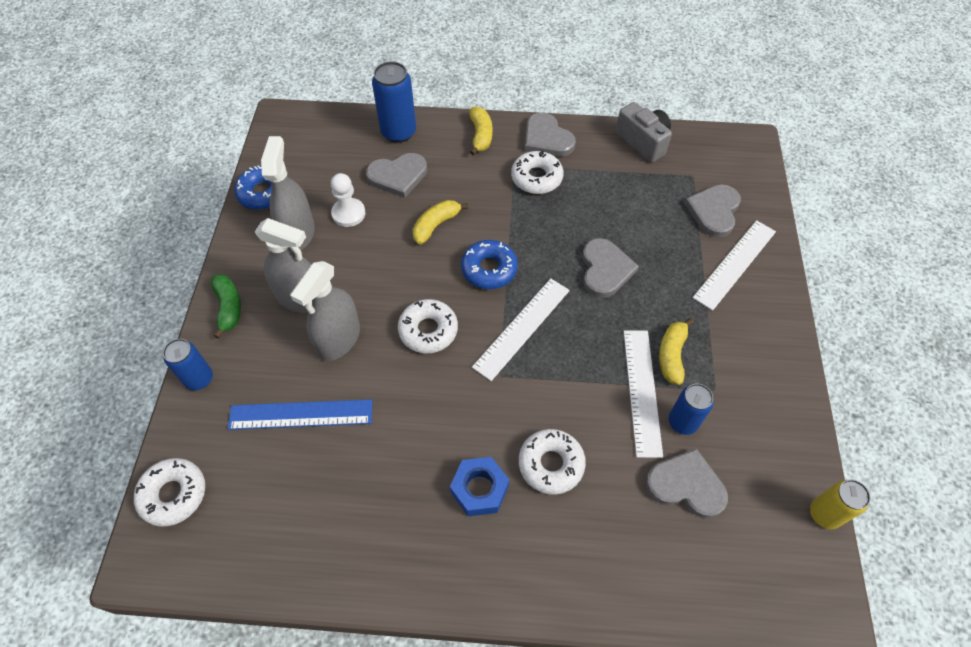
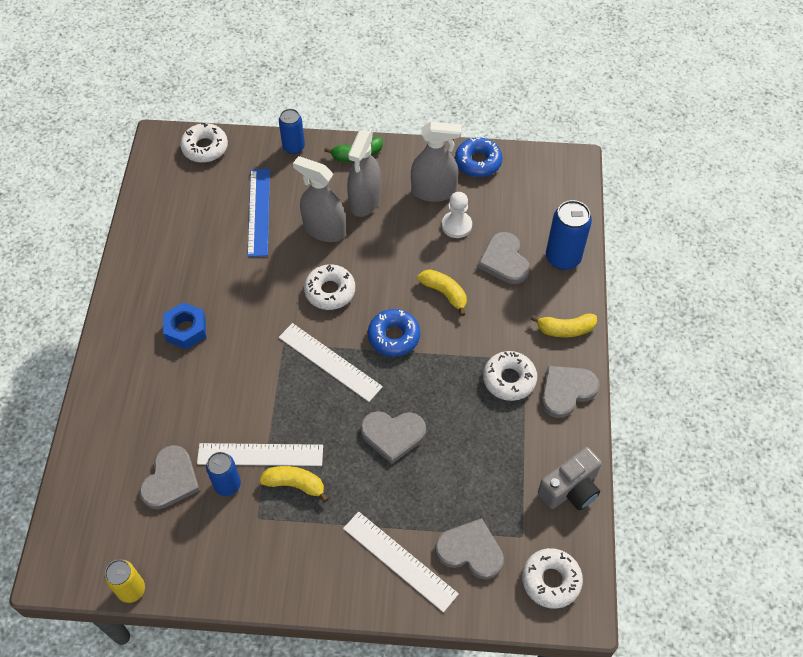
camera: 90 degrees right, 0 degrees up
(551, 464) = (200, 379): white donut -> white donut (551, 580)

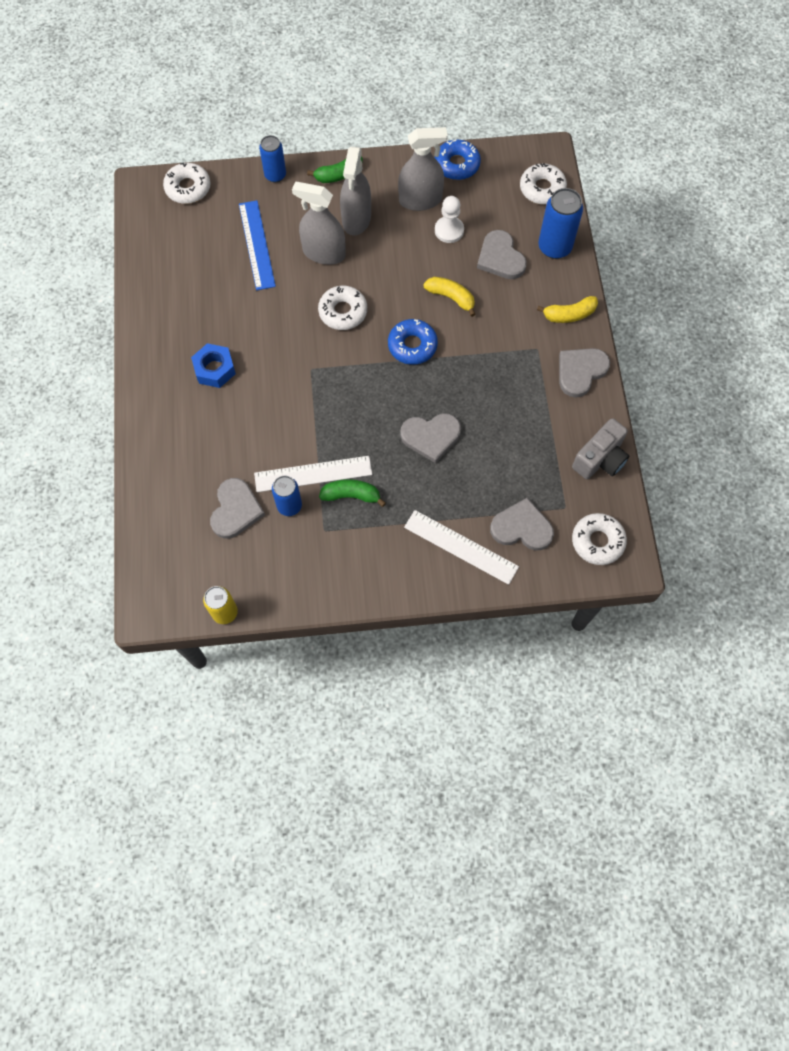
camera: 10 degrees left, 10 degrees up
(295, 484) = (351, 495): yellow banana -> green banana
(329, 362) = (357, 379): white ruler -> none
(509, 379) = (526, 369): white donut -> white donut (542, 189)

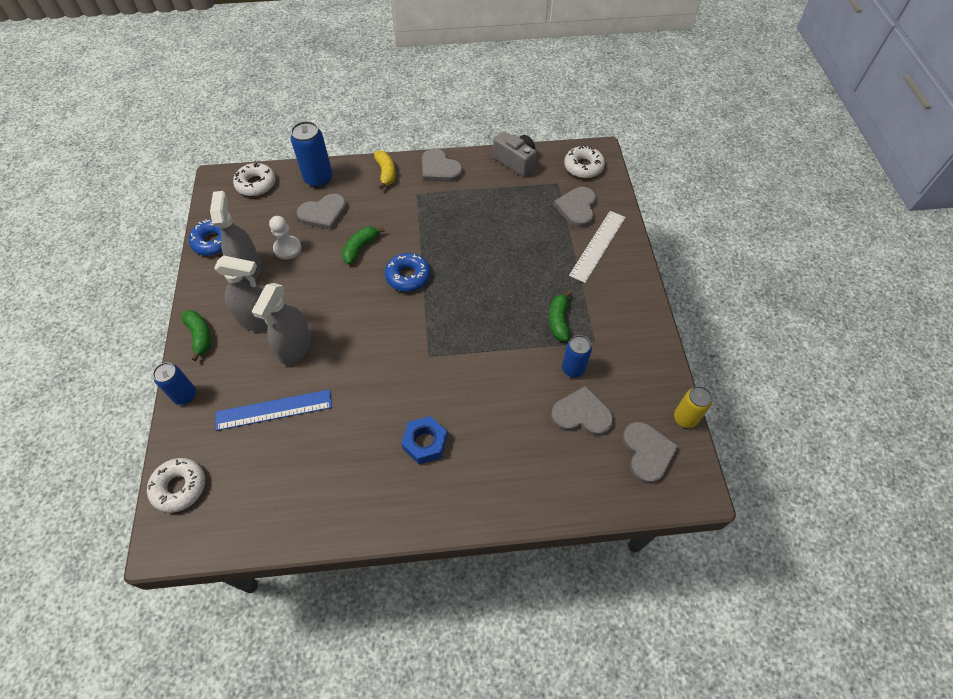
camera: 90 degrees left, 10 degrees down
(313, 474) = (540, 350): white ruler -> none
(343, 312) = (366, 330): white donut -> none
(431, 436) = (499, 264): grey heart -> grey heart (647, 453)
(451, 297) = (360, 248): yellow banana -> green banana

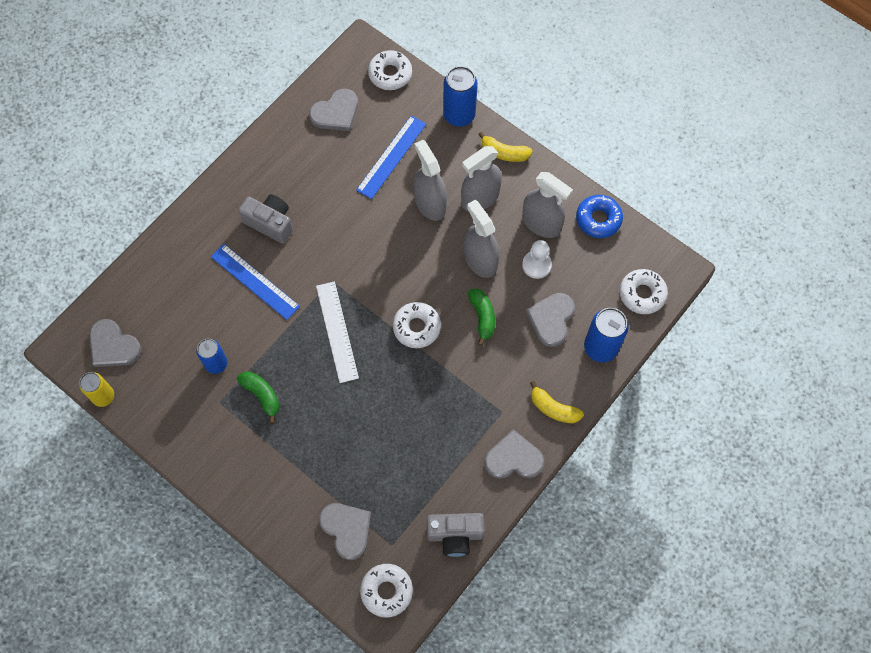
camera: 135 degrees right, 10 degrees up
(185, 395) = (459, 115): blue can -> blue can, size x1.51
(200, 336) = (504, 153): green banana -> yellow banana
(315, 281) = (480, 260): none -> grey spray bottle
(408, 276) = (416, 327): blue donut -> white donut
(425, 443) = (270, 223): blue nut -> grey camera
(485, 405) = (255, 281): none -> blue ruler
(581, 414) = (181, 334): grey heart -> grey heart (336, 113)
(598, 246) = (292, 501): white ruler -> white ruler (336, 331)

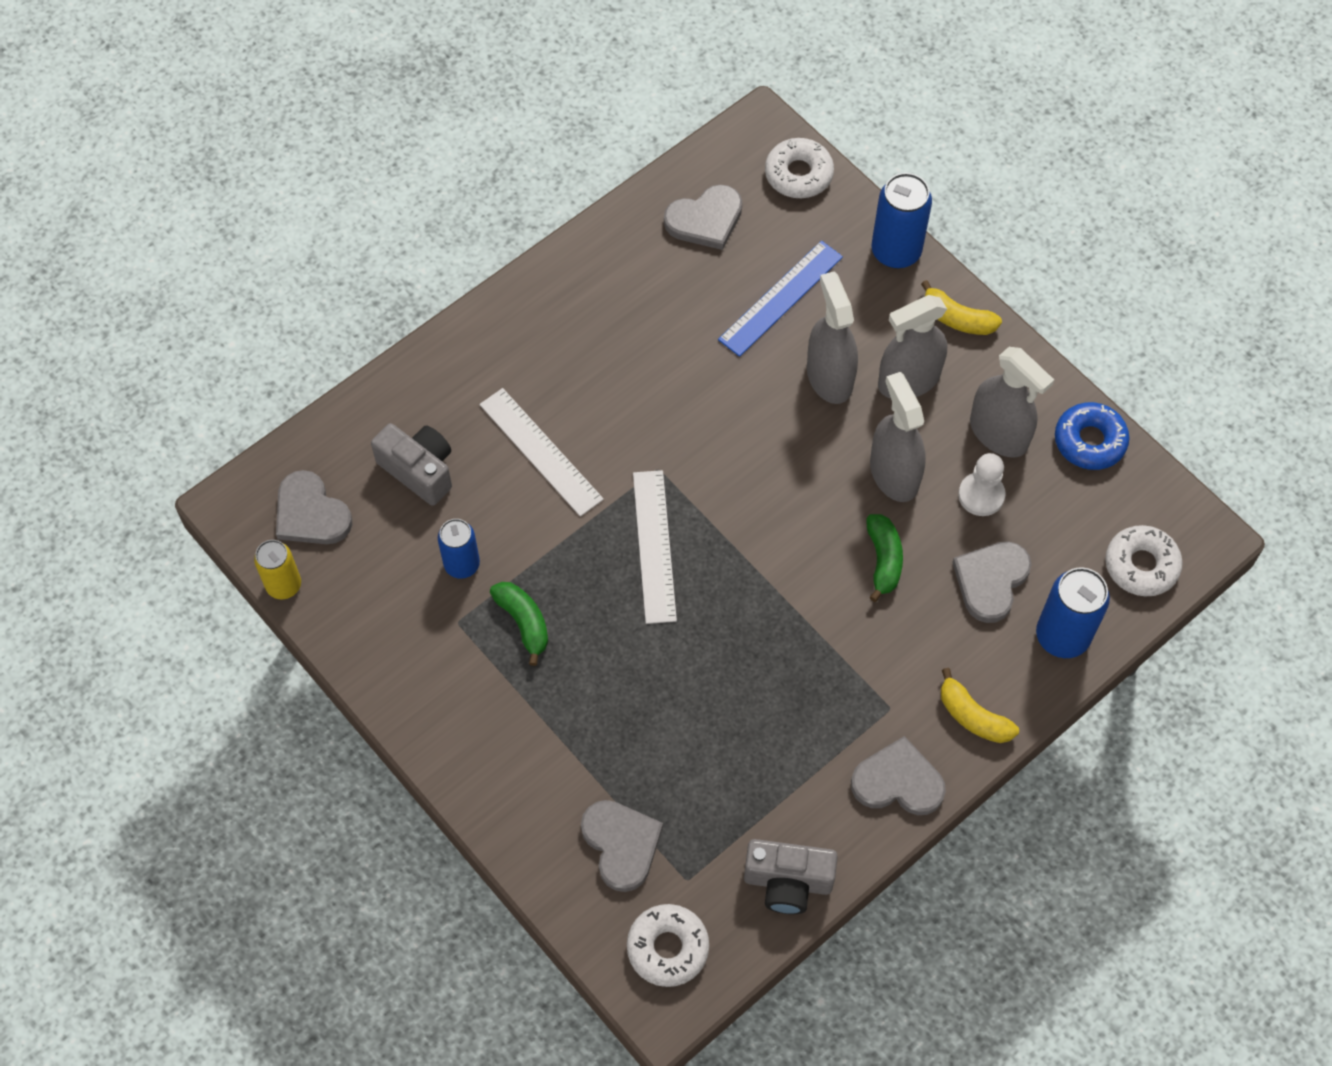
camera: 10 degrees right, 5 degrees down
(255, 281) = (540, 452): blue ruler -> white ruler
(270, 223) = (578, 368): grey camera -> grey camera (419, 470)
(416, 327) = (778, 559): white donut -> none

